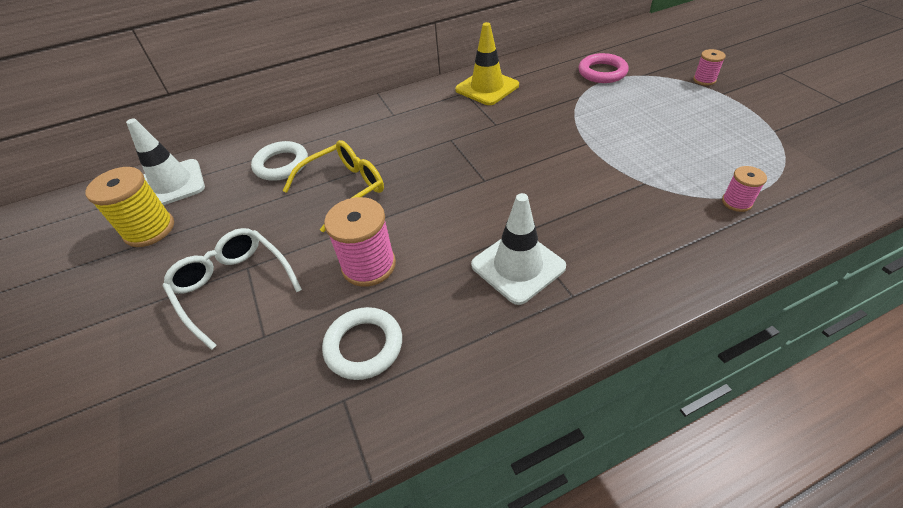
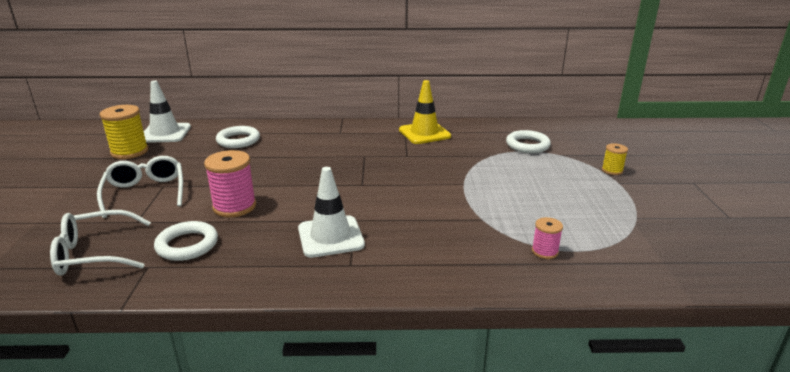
camera: 20 degrees right, 20 degrees down
(254, 410) = (94, 253): none -> white glasses
(344, 189) = (263, 163): yellow glasses -> none
(602, 72) = (527, 145): pink ring -> white ring
(704, 80) = (612, 170): pink spool -> yellow spool

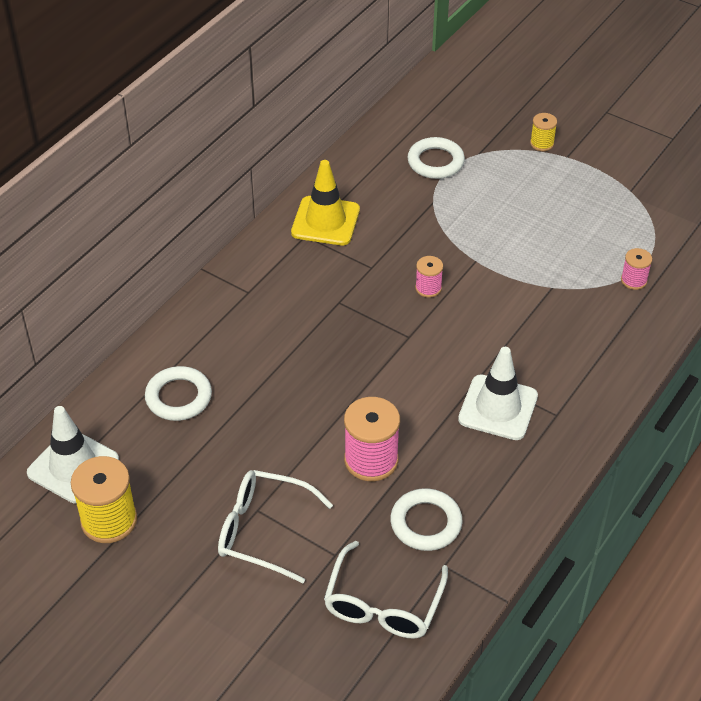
camera: 55 degrees left, 20 degrees up
(414, 177) = (428, 288): none -> pink spool

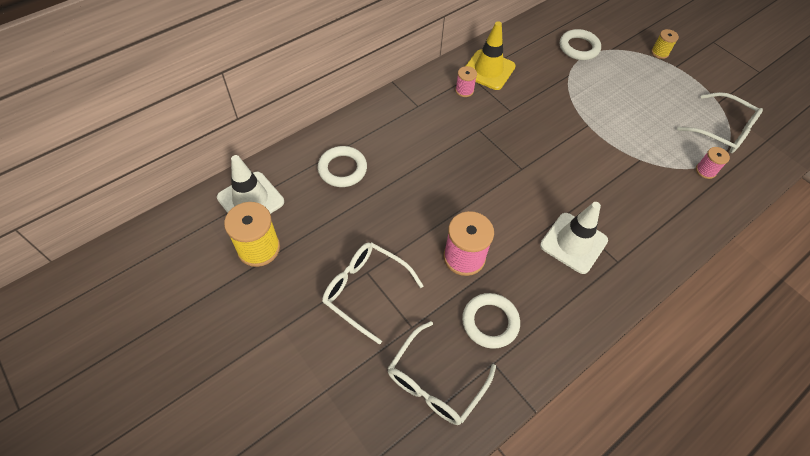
camera: 15 degrees right, 10 degrees up
(428, 288) = (547, 136): pink spool -> pink spool (464, 90)
(643, 226) = (722, 131): none -> white glasses

